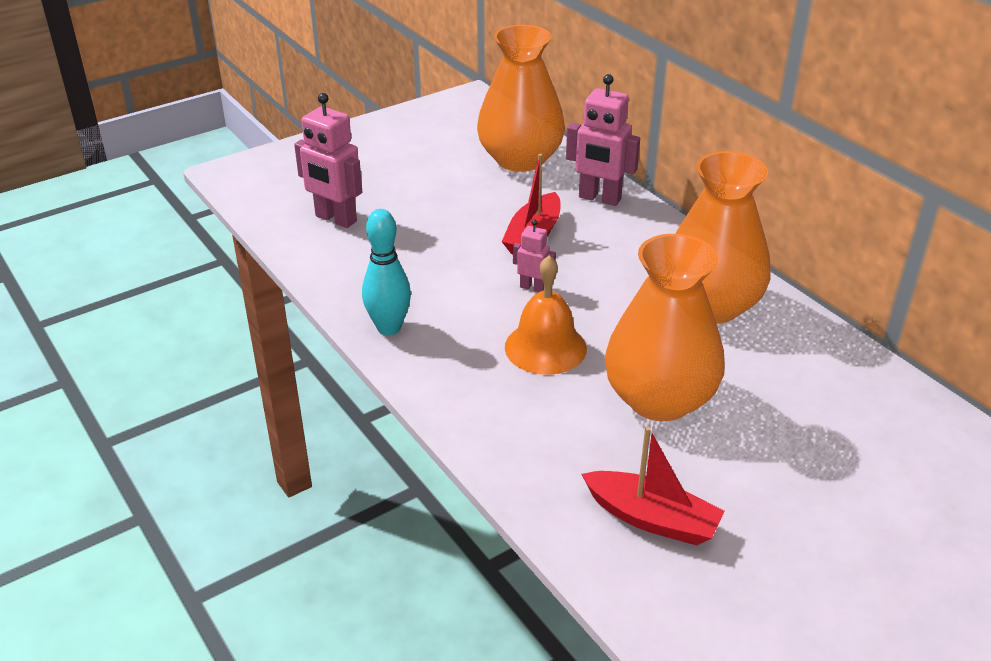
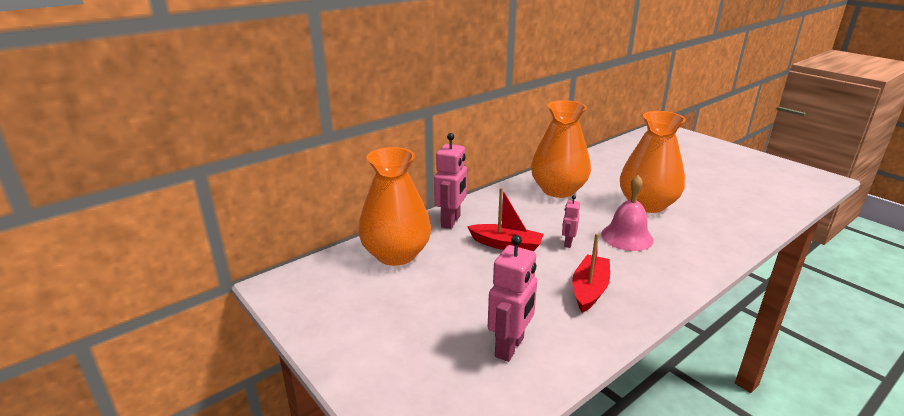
camera: 95 degrees left, 10 degrees down
(389, 328) = (646, 298): turquoise bowling pin -> none
(545, 347) = (627, 237): orange bell -> pink bell
(652, 519) = (733, 207): red boat -> red boat (589, 290)

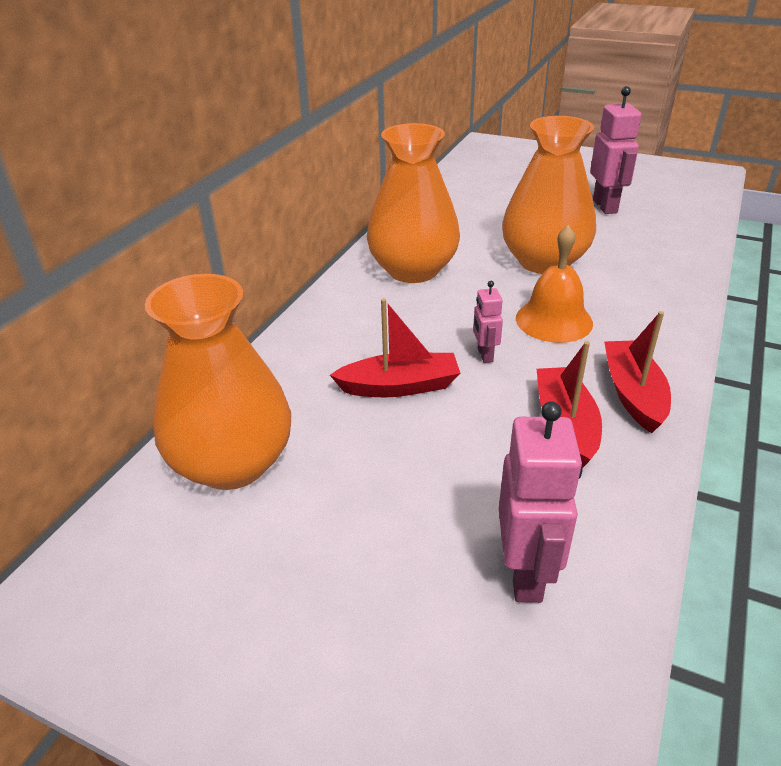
camera: 25 degrees left, 10 degrees up
(451, 221) = (287, 370): pink robot -> pink robot (605, 206)
(627, 237) = (554, 320): pink bell -> orange bell
(646, 287) = (633, 394): none -> red boat

